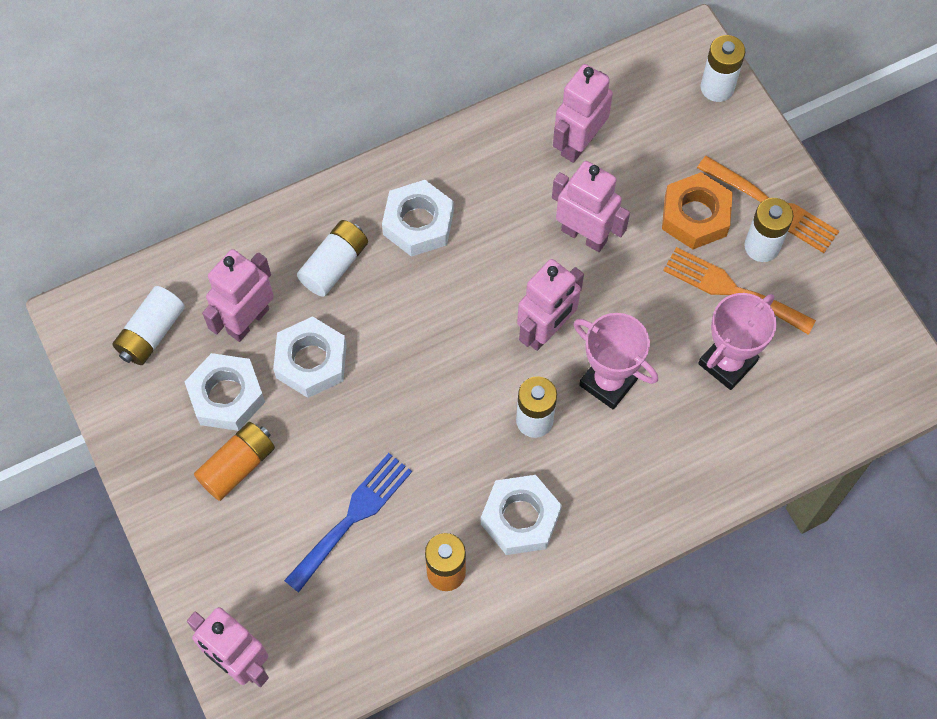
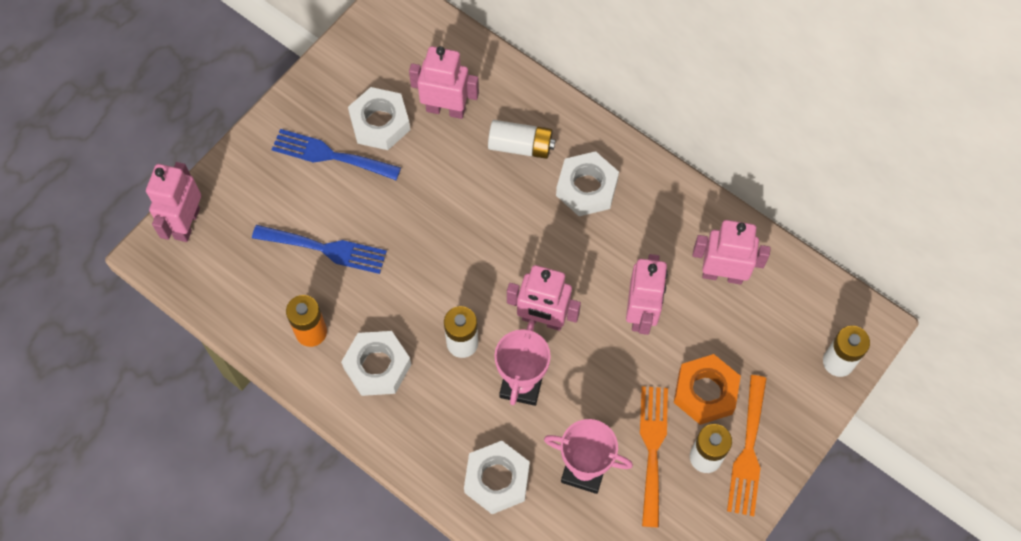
camera: 65 degrees right, 0 degrees up
(151, 333) = (405, 52): white battery -> none
(238, 466) = (330, 155): orange battery -> blue fork
(311, 361) = (434, 166): white nut -> white nut (497, 480)

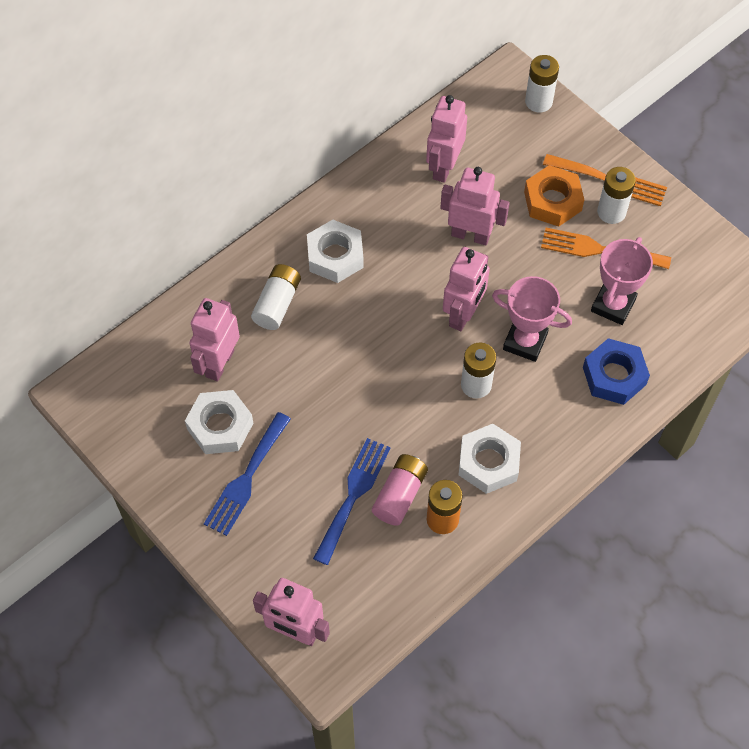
camera: 80 degrees left, 5 degrees down
(331, 290) = (400, 495): none -> pink battery
(497, 480) = (614, 376): white nut -> blue nut

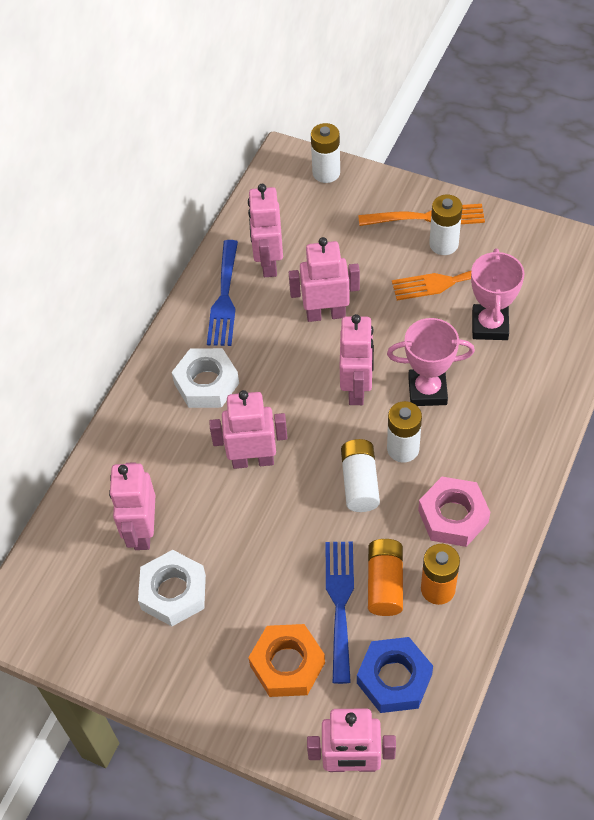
camera: 20 degrees left, 5 degrees down
(246, 478) = (225, 632): blue fork -> blue fork (224, 298)
(277, 303) = (172, 450): white battery -> white battery (359, 482)
(341, 341) = (253, 460): none -> pink robot
(400, 495) = (385, 583): pink battery -> orange battery
(488, 462) = (453, 516): white nut -> pink nut
(552, 201) = (385, 255): orange nut -> orange nut (287, 664)
(614, 376) = (525, 388): blue nut -> blue nut (394, 678)

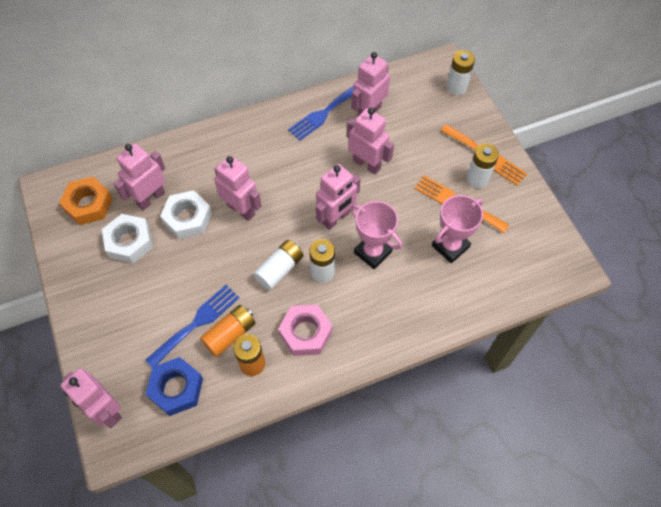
camera: 40 degrees right, 5 degrees up
(206, 383) = (265, 150): white nut -> white nut (187, 218)
(287, 664) = (137, 329): orange nut -> orange nut (88, 204)

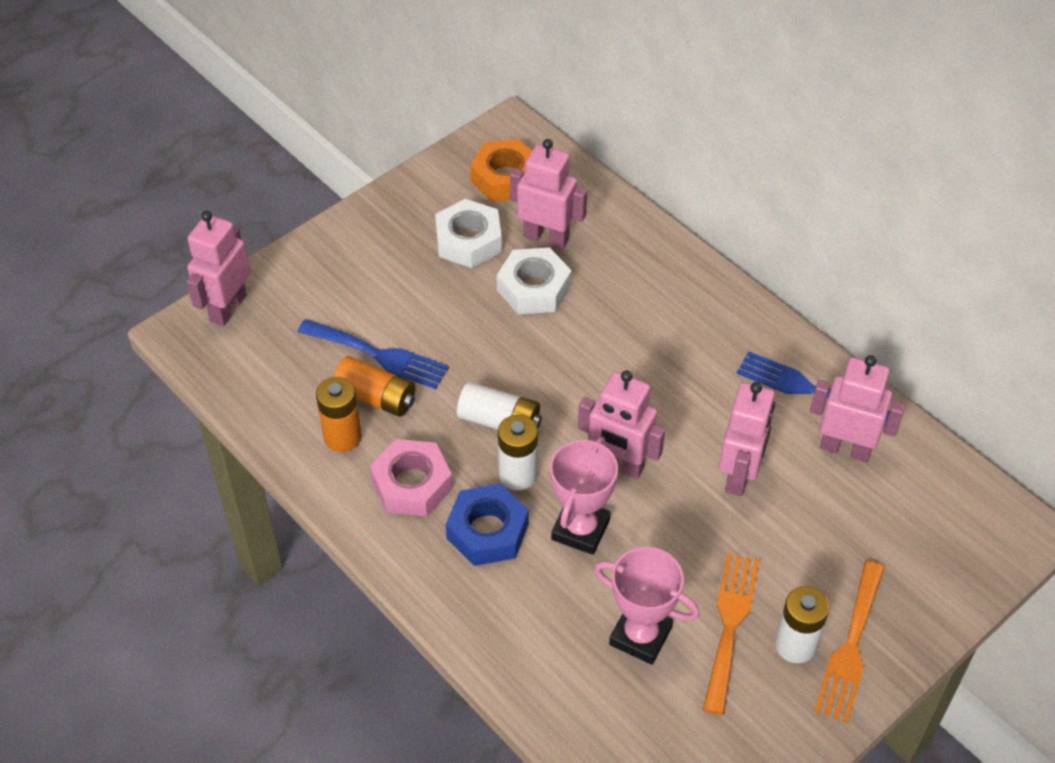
camera: 70 degrees right, 10 degrees down
(176, 388) = (279, 367): blue nut -> blue nut (487, 531)
(241, 209) = (577, 343): pink robot -> none
(456, 87) = (978, 564): white battery -> none

